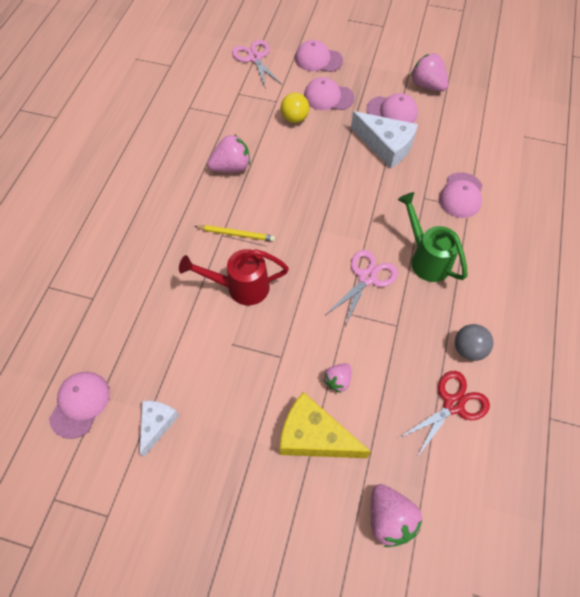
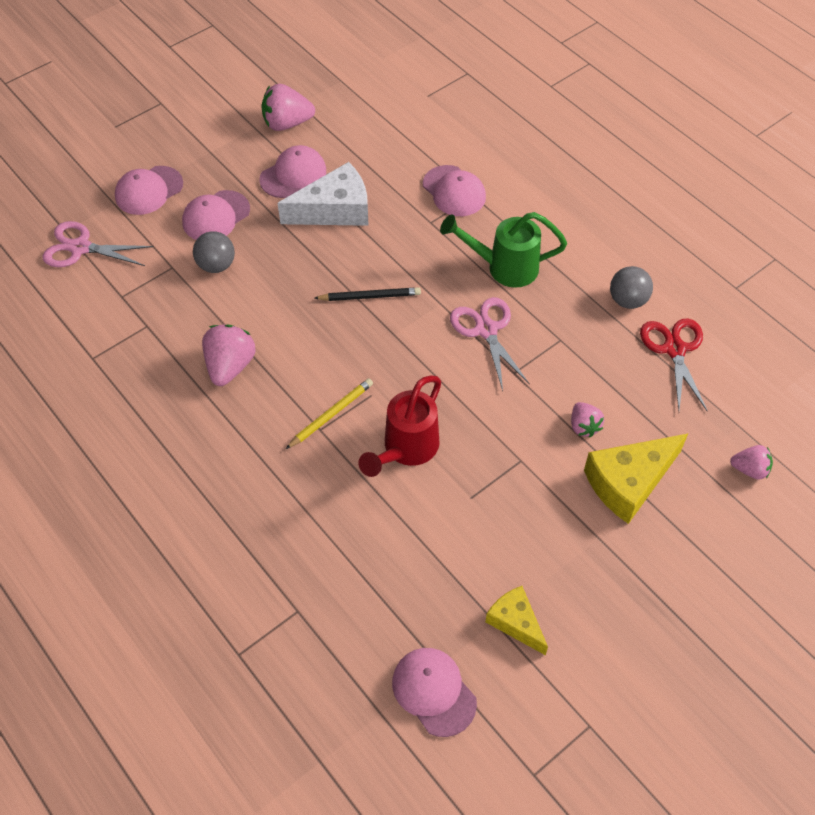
camera: 55 degrees left, 5 degrees down
(157, 424) = (515, 622): white cheese -> yellow cheese
(294, 118) = (216, 265): yellow ball -> grey ball
(337, 201) = (369, 296): none -> black pencil
(389, 518) = (749, 469): pink strawberry -> pink strawberry, size x0.61

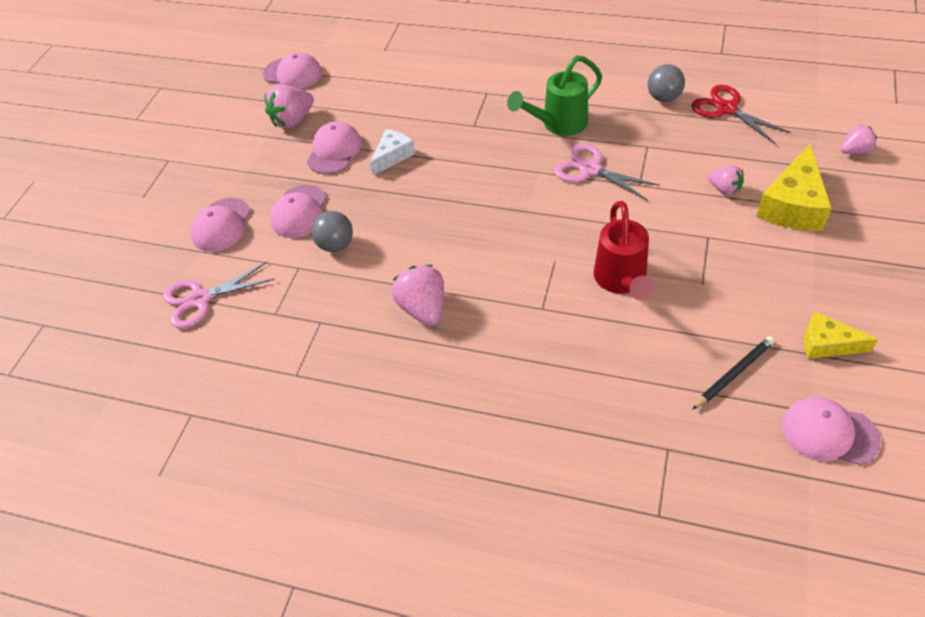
camera: 30 degrees left, 5 degrees down
(331, 415) = (540, 293): yellow pencil -> none
(335, 210) = (392, 156): white cheese -> white cheese, size x0.61
(369, 296) = (481, 197): black pencil -> black pencil (733, 374)
(454, 191) = (470, 97): pink cap -> pink cap (293, 73)

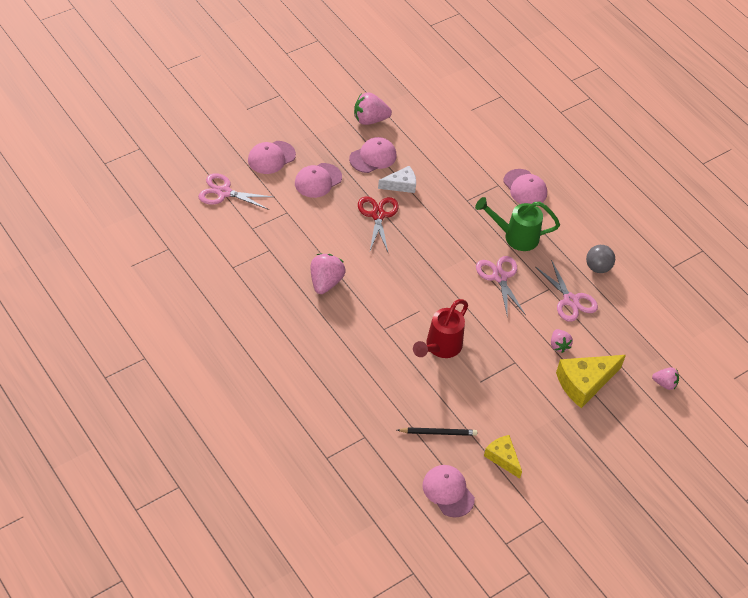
camera: 30 degrees right, 0 degrees up
(293, 73) = (401, 86): pink cap -> pink cap (525, 188)
(336, 245) = (317, 214): grey ball -> none
(679, 142) = (570, 300): none -> pink scissors
(726, 109) = (625, 303): red scissors -> red scissors (378, 215)

